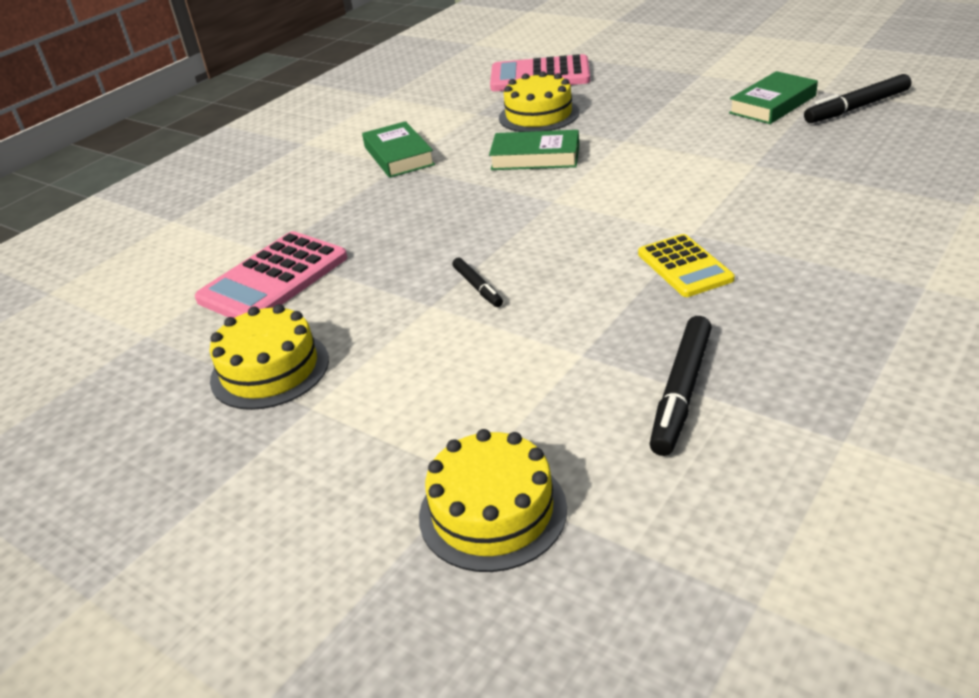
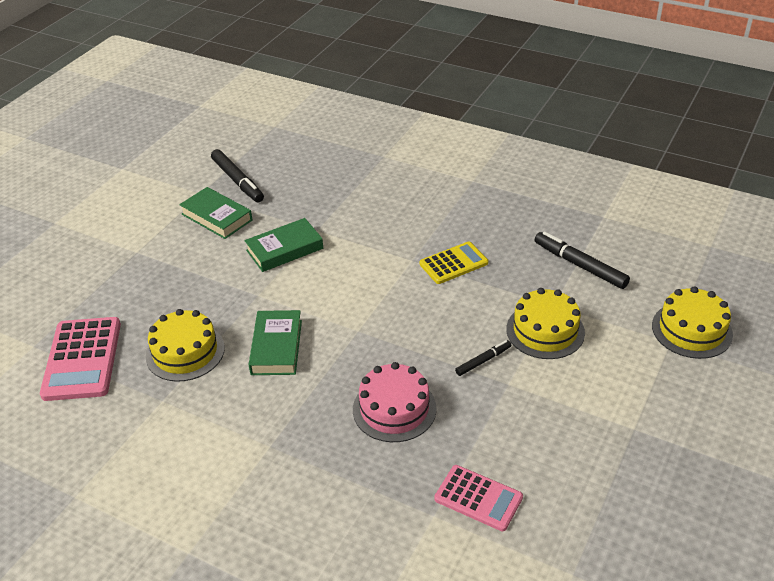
camera: 100 degrees left, 5 degrees up
(270, 369) = (600, 464): yellow cake -> yellow cake (545, 331)
(274, 279) = (478, 498): pink calculator -> pink calculator, size x0.64
(399, 156) = (248, 450): green book -> green book (284, 249)
(420, 227) = (394, 409): none -> pink cake
(681, 392) = (579, 265): black marker -> black marker turned 150 degrees counterclockwise

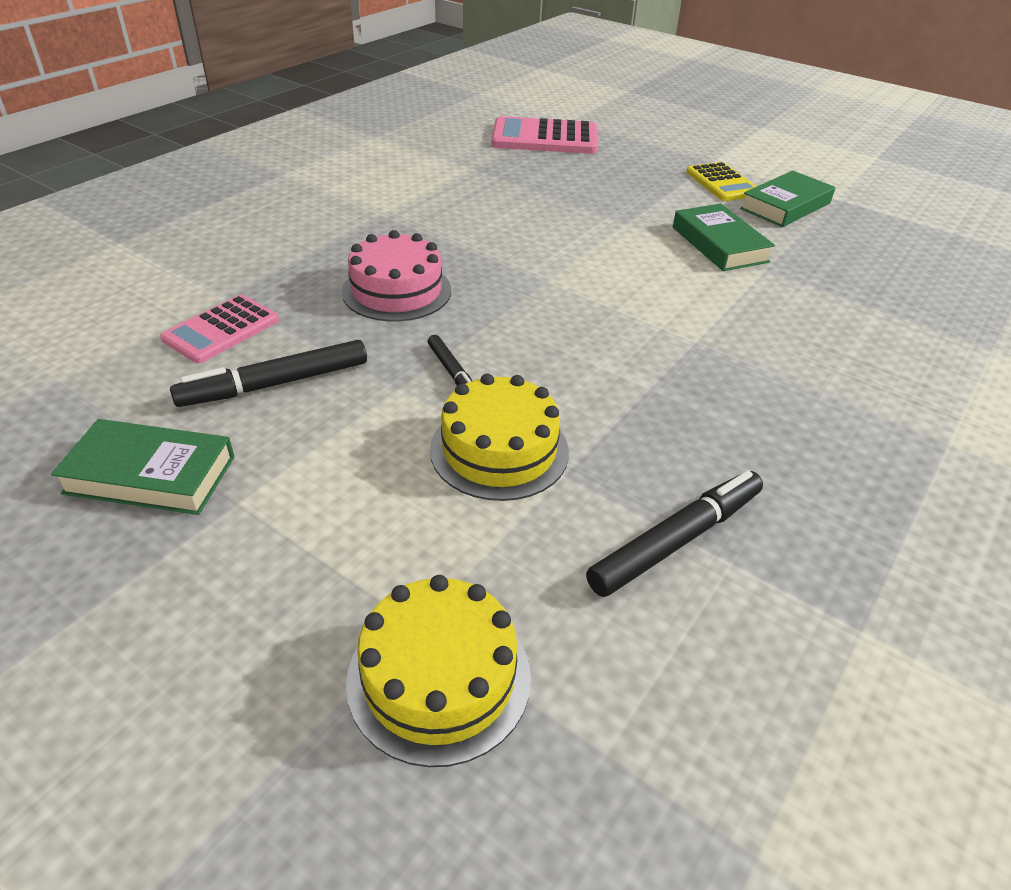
camera: 95 degrees right, 0 degrees up
(185, 352) = (539, 181): yellow cake -> none
(238, 181) = (872, 222): black marker -> black marker (275, 384)
(276, 347) = (532, 227): green book -> green book (150, 475)
(453, 263) = (686, 380): yellow calculator -> yellow calculator (722, 183)

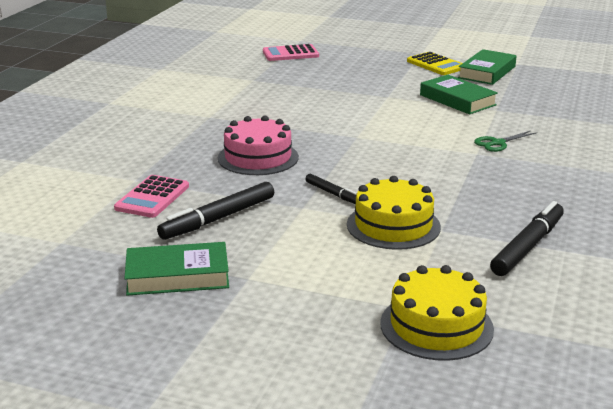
camera: 15 degrees left, 15 degrees down
(544, 138) = (290, 54): pink calculator -> pink calculator, size x0.64
(736, 329) = (497, 143): none -> green scissors

